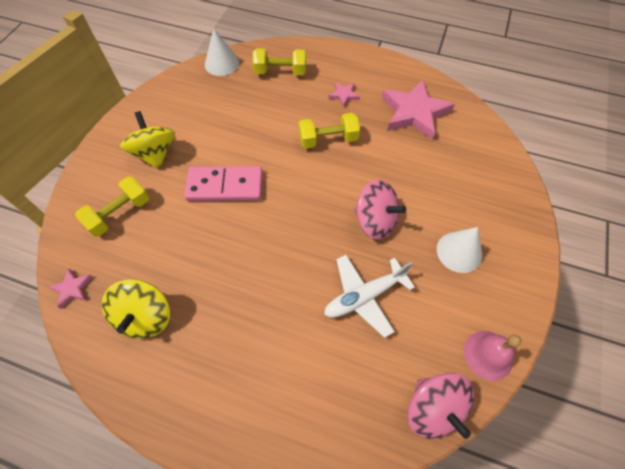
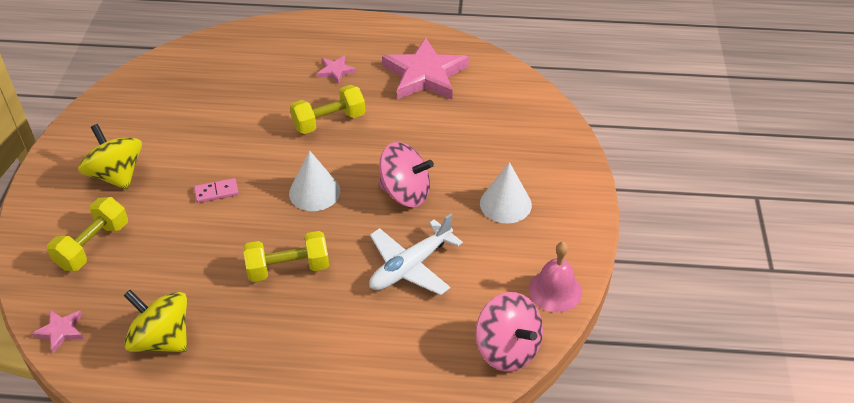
camera: 15 degrees left, 15 degrees down
(145, 317) = (162, 339): yellow spinning top -> yellow spinning top turned 135 degrees clockwise
(222, 63) = (171, 62): white cone -> white cone (314, 192)
(225, 186) = (216, 192): pink domino -> pink domino, size x0.46
(280, 72) = (249, 59): yellow dumbbell -> yellow dumbbell (288, 268)

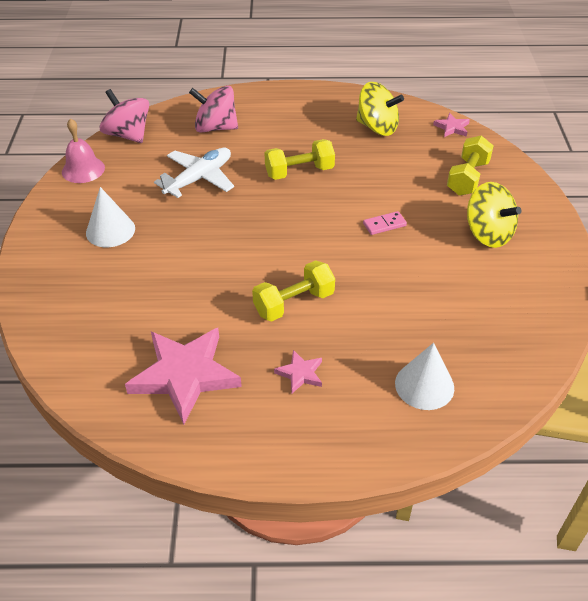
camera: 175 degrees right, 0 degrees up
(314, 192) = (292, 230): white cone -> white cone (424, 385)
(405, 193) = (205, 234): pink spinning top -> pink spinning top (215, 128)

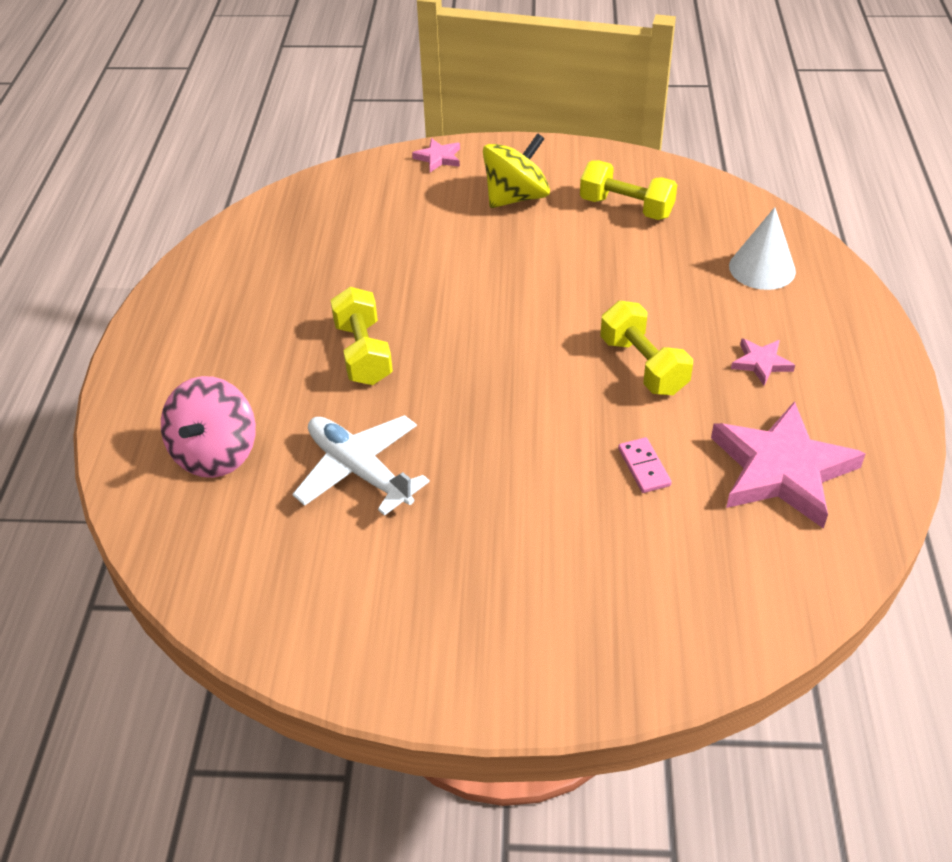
camera: 85 degrees left, 0 degrees up
(83, 169) = (301, 643): pink bell -> none
(110, 230) = (484, 581): white cone -> none
(128, 135) = (203, 581): pink spinning top -> none
(377, 127) = (269, 269): yellow spinning top -> none
(384, 225) = (492, 277): pink domino -> pink domino (644, 467)
(452, 127) = (289, 201): pink star -> pink star (438, 158)
(467, 178) = (405, 200): yellow dumbbell -> yellow dumbbell (626, 208)

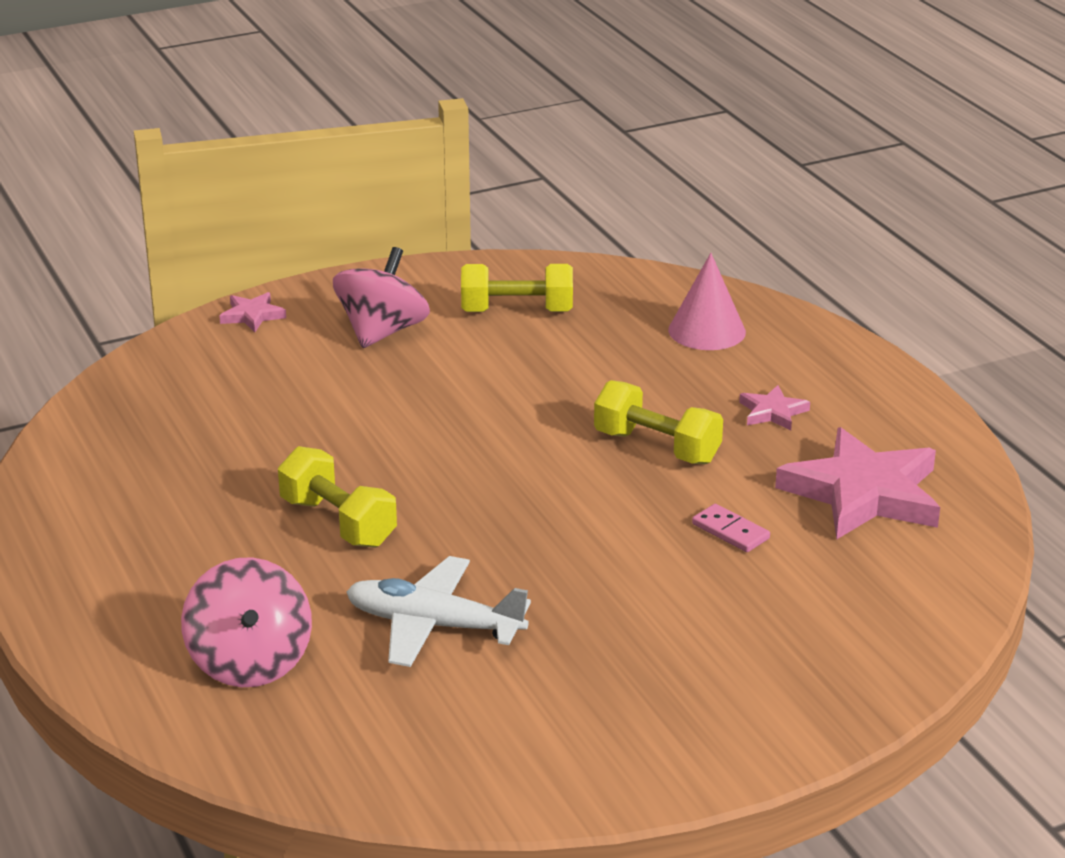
camera: 30 degrees left, 15 degrees down
(516, 197) = (382, 332): yellow spinning top -> pink spinning top
(762, 268) = (707, 331): white cone -> pink cone

